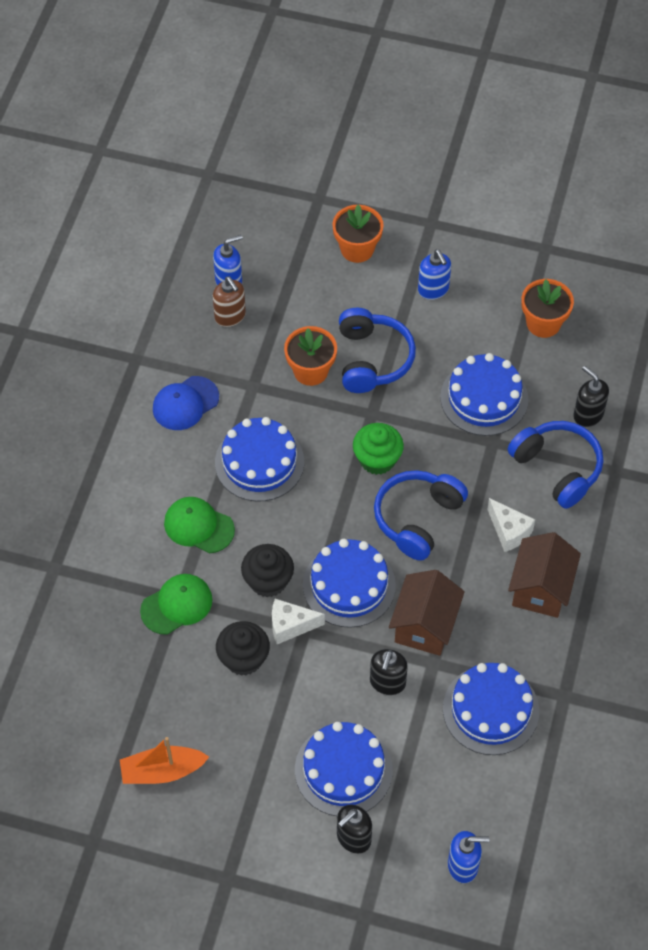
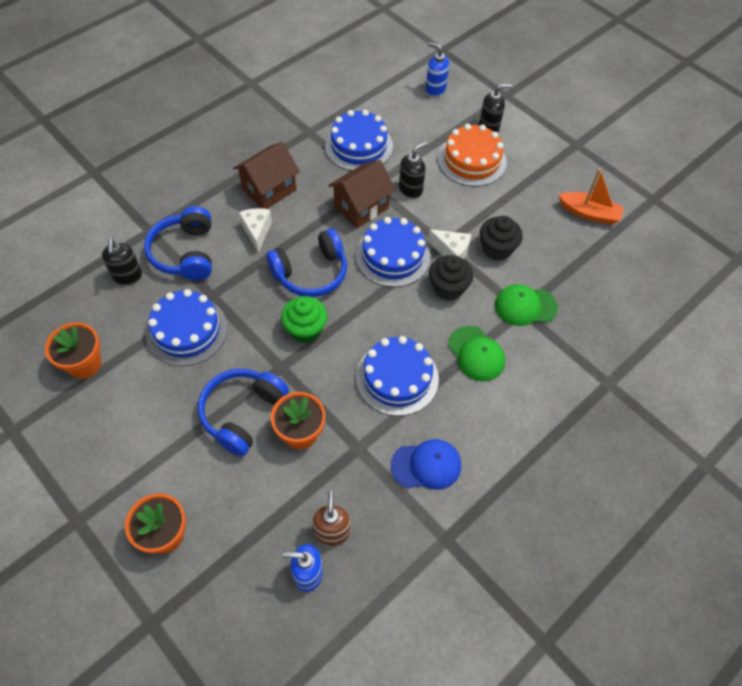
camera: 150 degrees left, 0 degrees up
(343, 770) = (472, 160): blue cake -> orange cake
(433, 290) = (138, 448): blue soap dispenser -> none

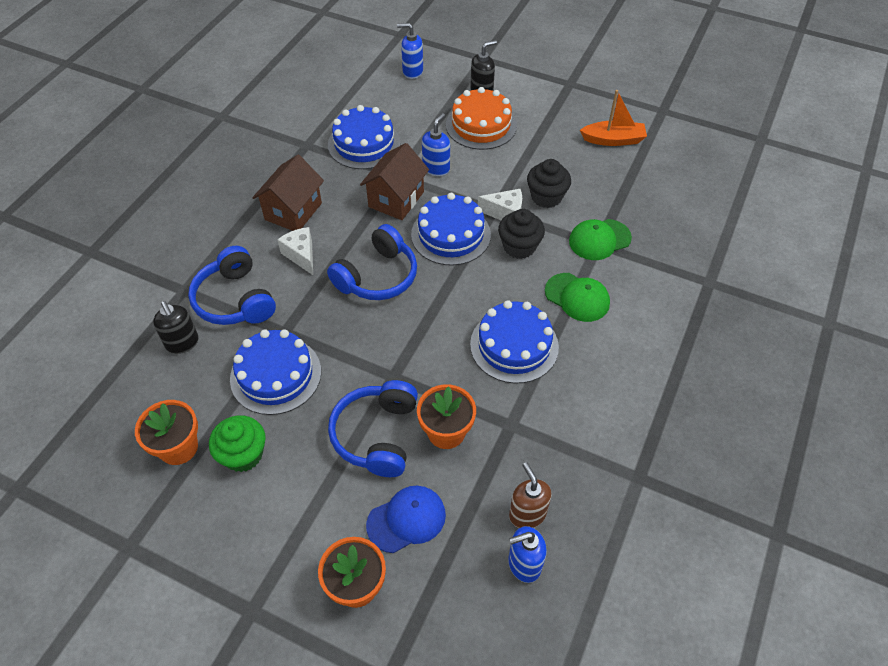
camera: 20 degrees left, 5 degrees down
(305, 329) = (399, 331): green cupcake -> green cupcake (243, 454)
(410, 189) = (436, 168): black soap dispenser -> blue soap dispenser
(426, 465) = (585, 416): blue cap -> blue cap (406, 519)

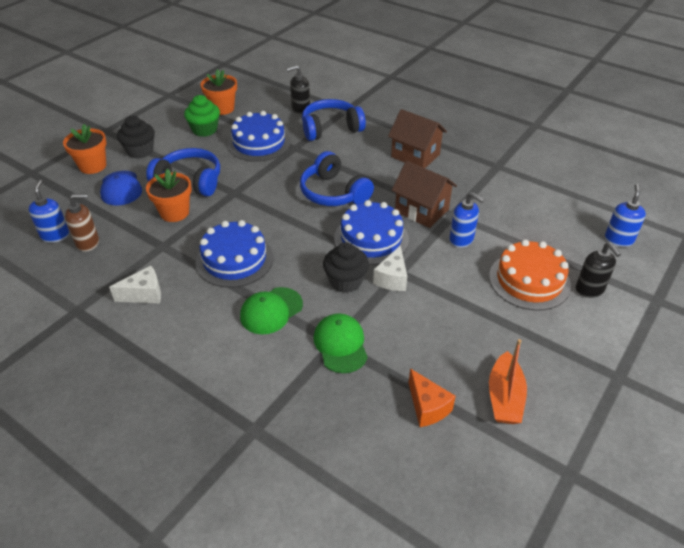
camera: 100 degrees right, 10 degrees down
(301, 255) = (366, 157): white cheese -> white cheese (144, 294)
(364, 144) = (498, 198): blue cake -> none
(546, 197) = (411, 314): black cupcake -> black cupcake (140, 151)
(641, 180) = (427, 407): none -> orange cheese

